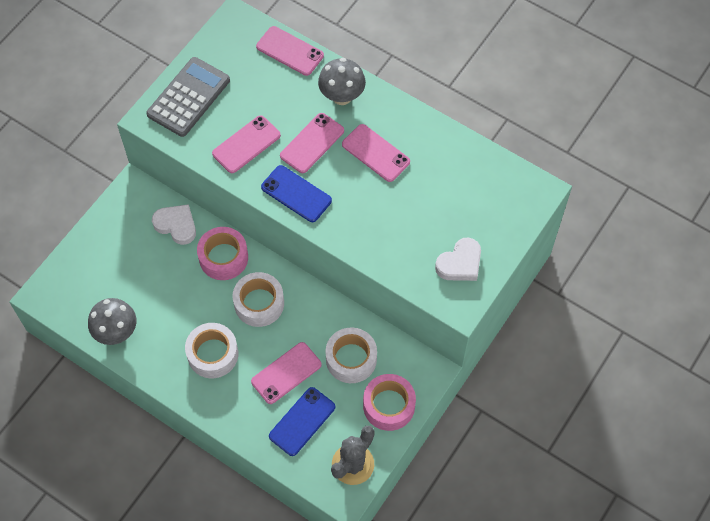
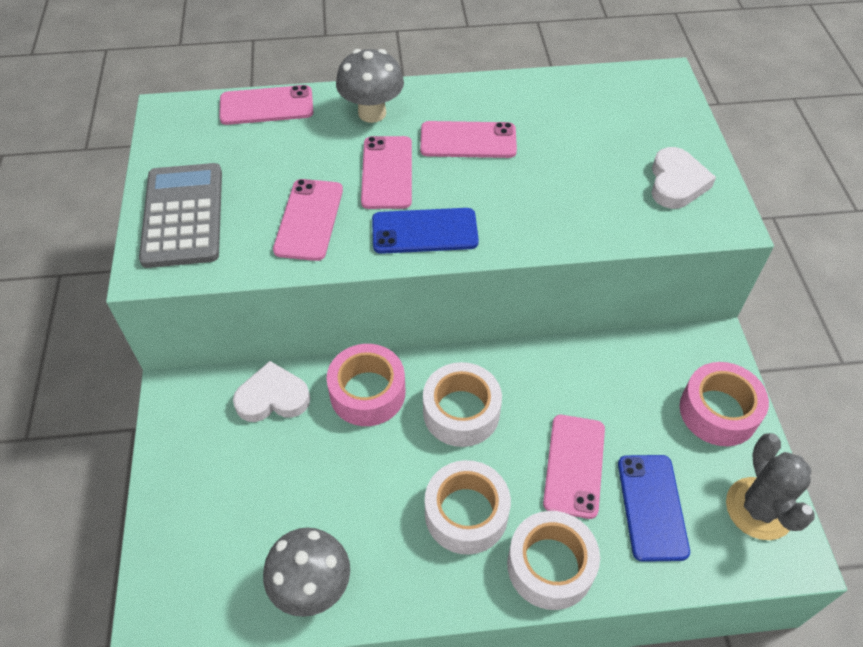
camera: 40 degrees left, 10 degrees down
(351, 359) = (625, 394): white tape -> white tape (550, 566)

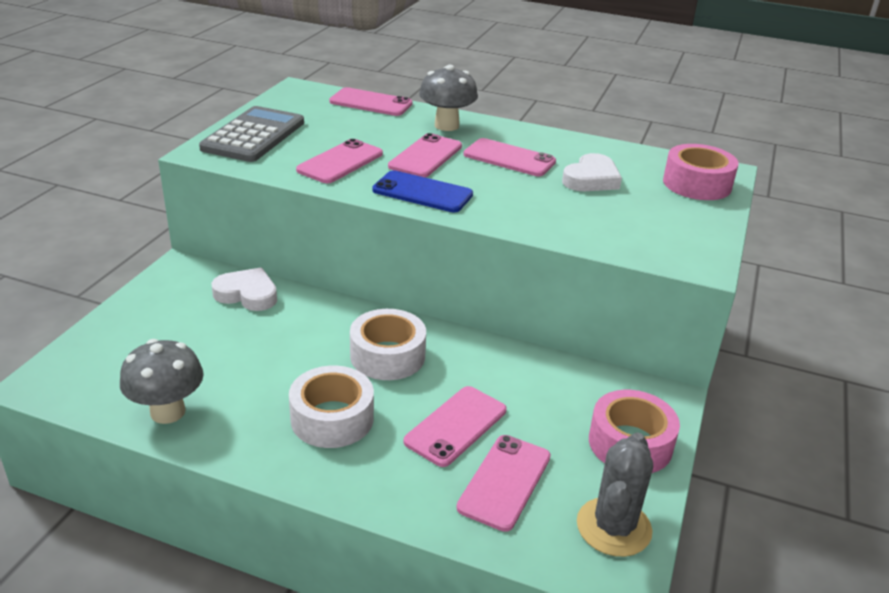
camera: 25 degrees right, 20 degrees down
(367, 392) = (322, 317): pink tape -> pink tape (697, 184)
(550, 566) = (373, 481): white tape -> none
(652, 507) = (504, 482): blue phone -> pink phone
(676, 183) = (673, 229): white heart -> white heart (591, 179)

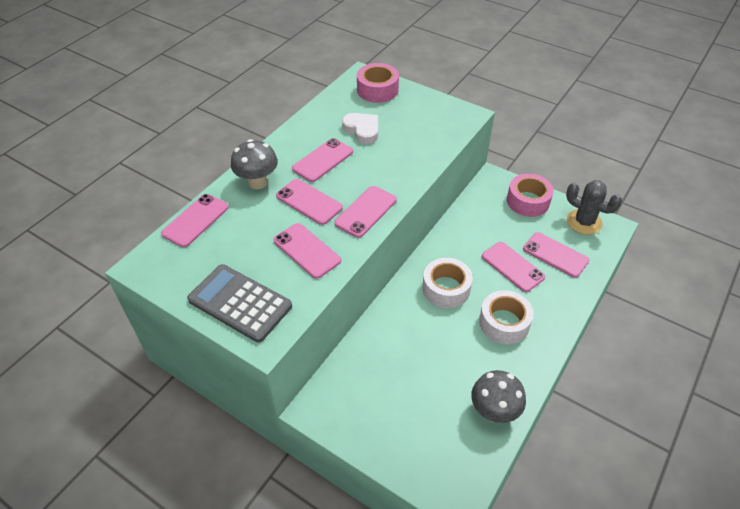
camera: 75 degrees left, 15 degrees up
(247, 294) = (362, 362): white heart -> none
(422, 192) = (366, 211): blue phone -> pink phone

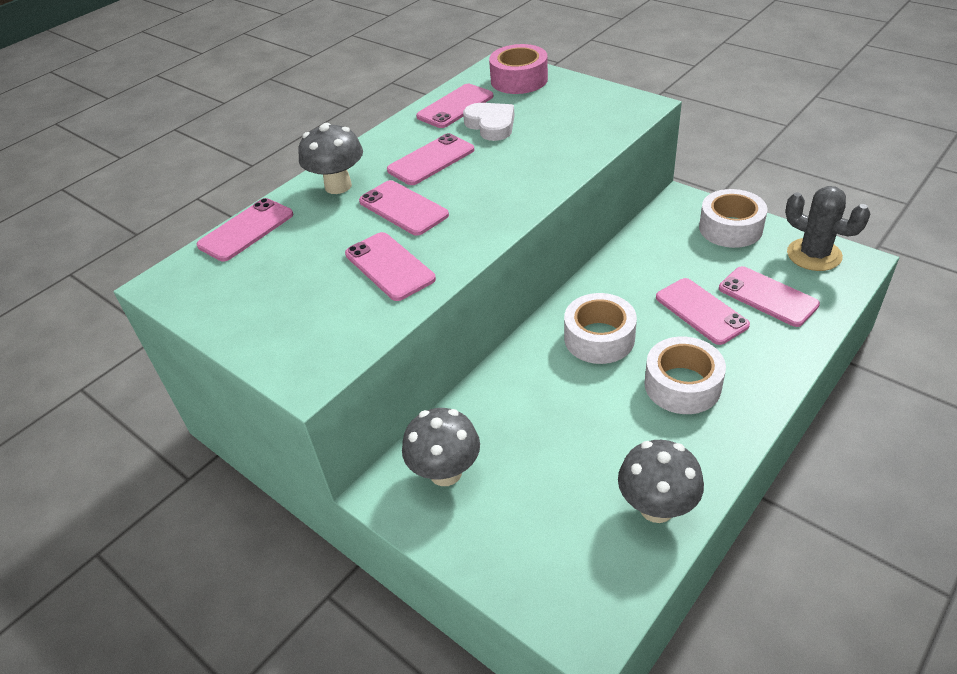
camera: 10 degrees right, 5 degrees down
(240, 303) = (284, 329): grey calculator -> none
(353, 393) = (445, 472): none -> grey mushroom
(366, 211) = (481, 220): pink phone -> pink phone (455, 106)
(528, 201) = (730, 228): pink tape -> white tape

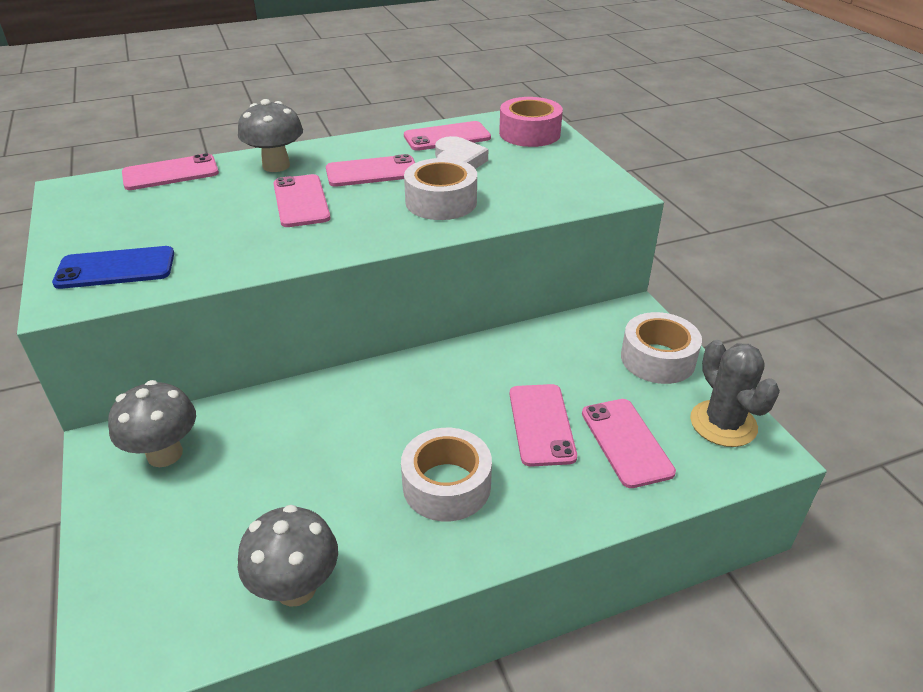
camera: 25 degrees right, 5 degrees down
(317, 331) = (115, 268): none -> blue phone
(389, 266) = (231, 242): pink phone -> none
(599, 338) = (417, 403): white tape -> white tape (441, 202)

